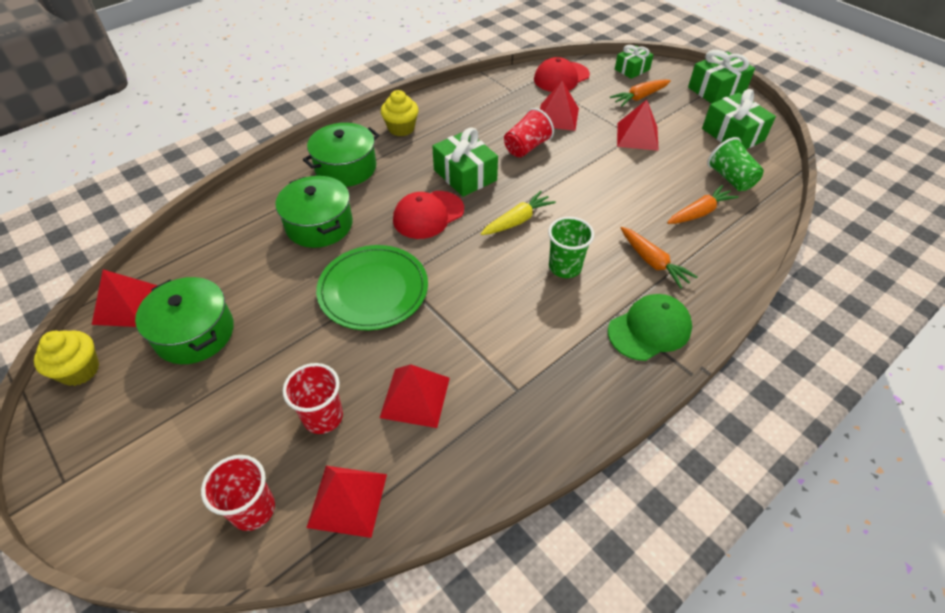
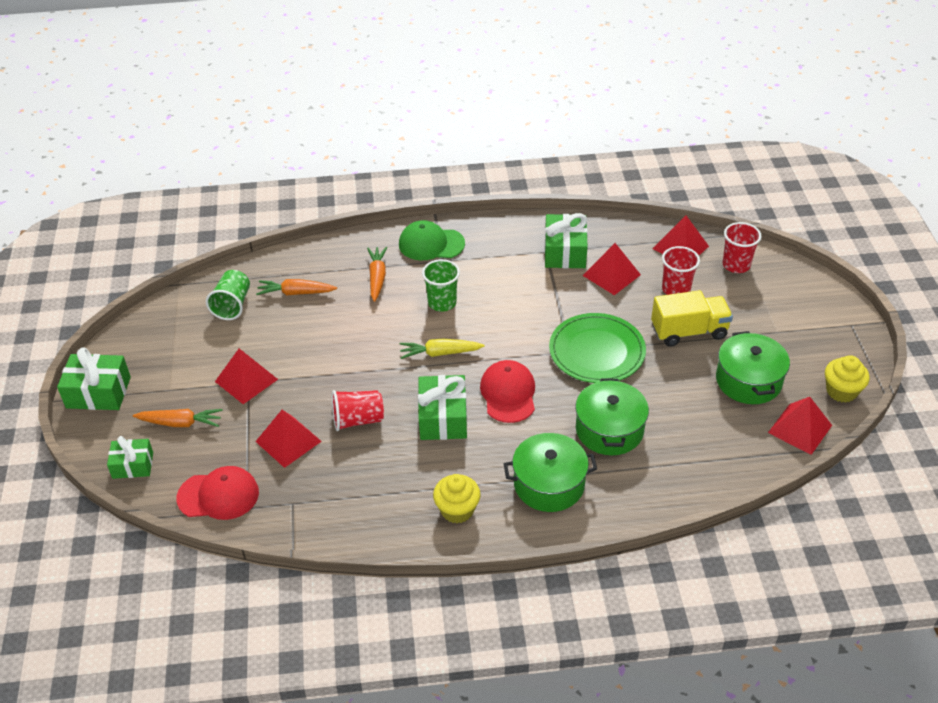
camera: 145 degrees left, 5 degrees down
(283, 362) = (689, 331): none -> yellow truck
(428, 215) = (508, 393): red cap -> red cap turned 90 degrees counterclockwise
(733, 134) = (166, 340): green gift -> green gift (565, 252)

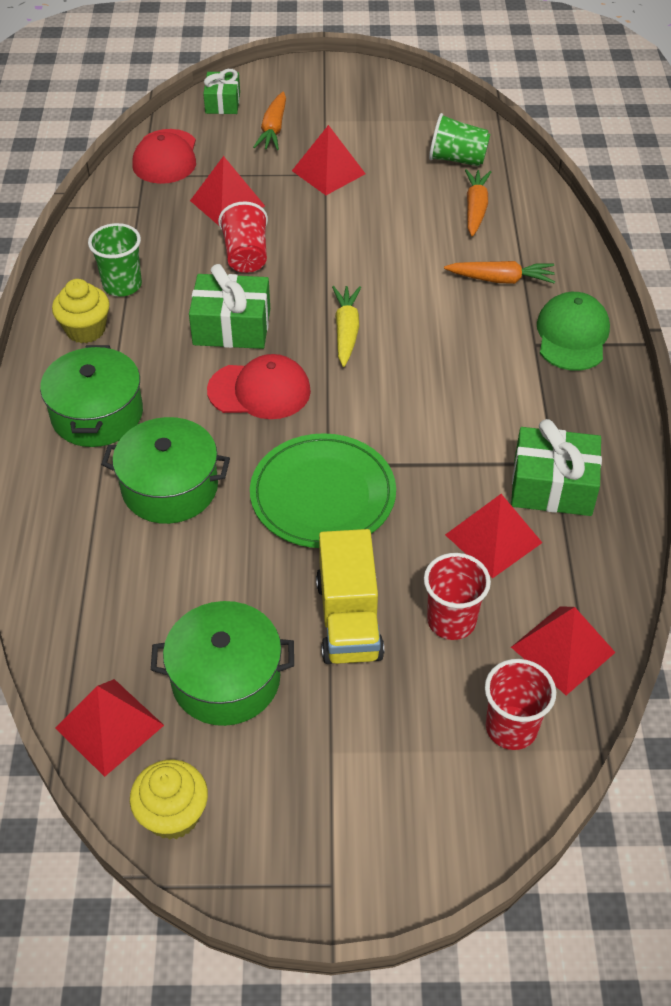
camera: 95 degrees right, 5 degrees up
(98, 392) = (330, 76): green gift -> none
(442, 303) = (444, 339): green cup -> green cup (122, 285)

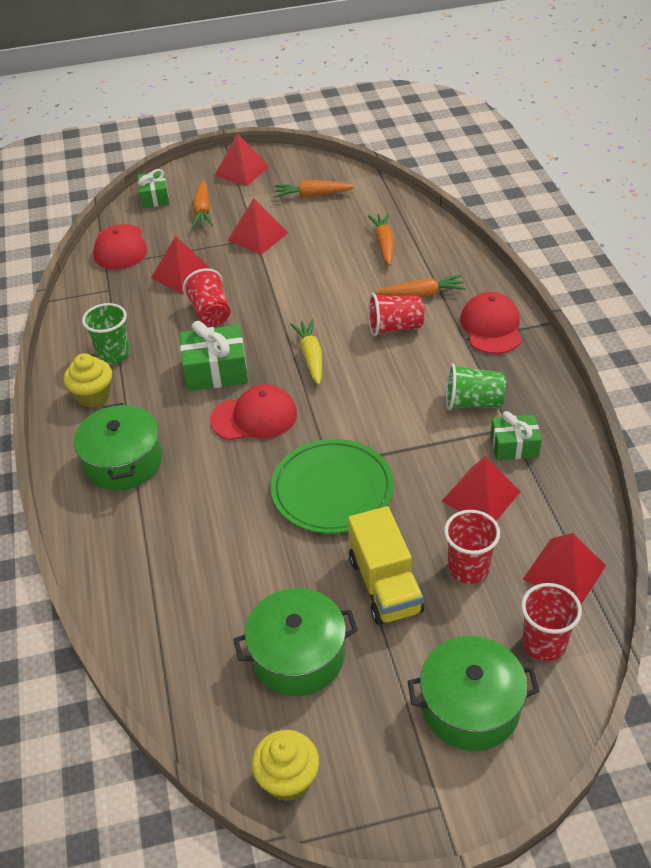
camera: 10 degrees left, 5 degrees down
(109, 726) = (211, 717): red pyramid -> red pyramid (241, 171)
(170, 487) = (203, 509): green pot -> green pot (470, 707)
(408, 132) = (312, 195): none -> orange carrot
(456, 314) = (394, 328): none -> red cup
(457, 159) = (357, 209): green cup -> green cup (473, 403)
(552, 486) = (514, 446): green gift -> green gift, size x0.65
(572, 335) = (491, 327): green cap -> red cap

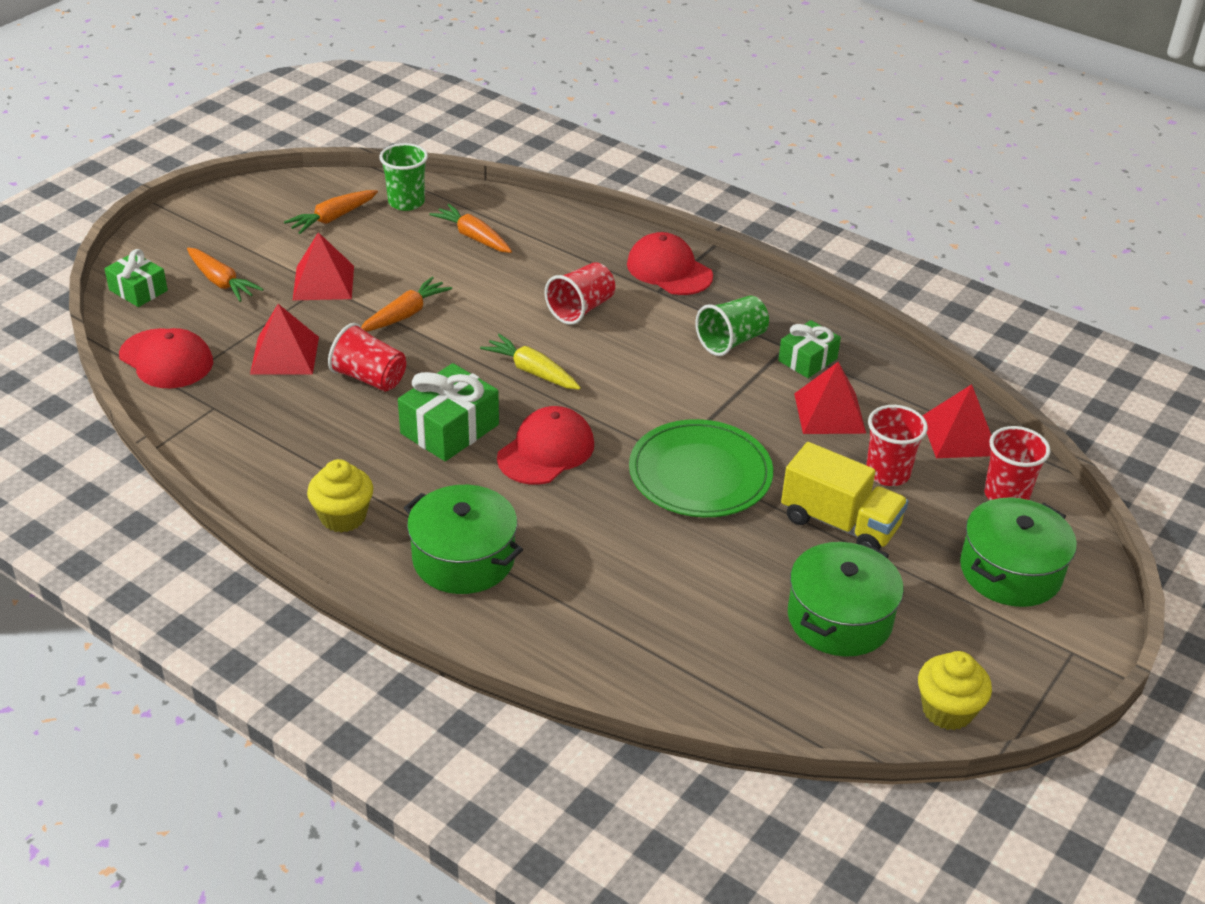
camera: 45 degrees left, 5 degrees down
(114, 354) = (311, 467): green cup -> green cup (406, 202)
(241, 171) = (213, 223): red pyramid -> none
(421, 294) = (569, 269): orange carrot -> orange carrot (405, 314)

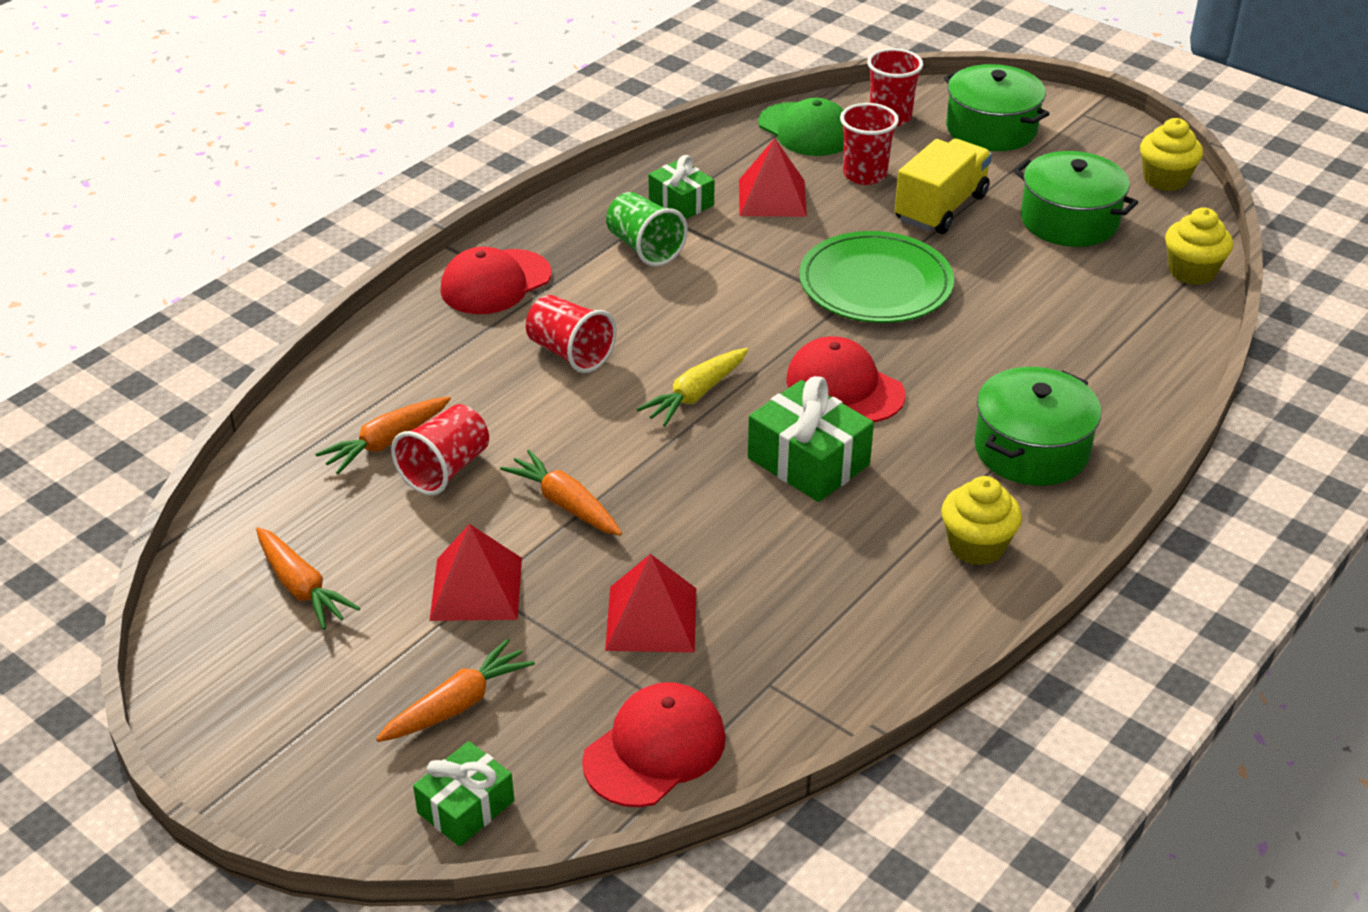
camera: 85 degrees left, 0 degrees up
(369, 378) = (706, 533): red cup -> red cup (445, 470)
(406, 202) = (276, 509): green cup -> none
(761, 709) = (1192, 271): none -> yellow cupcake
(959, 436) = (806, 130): red pyramid -> green cap

